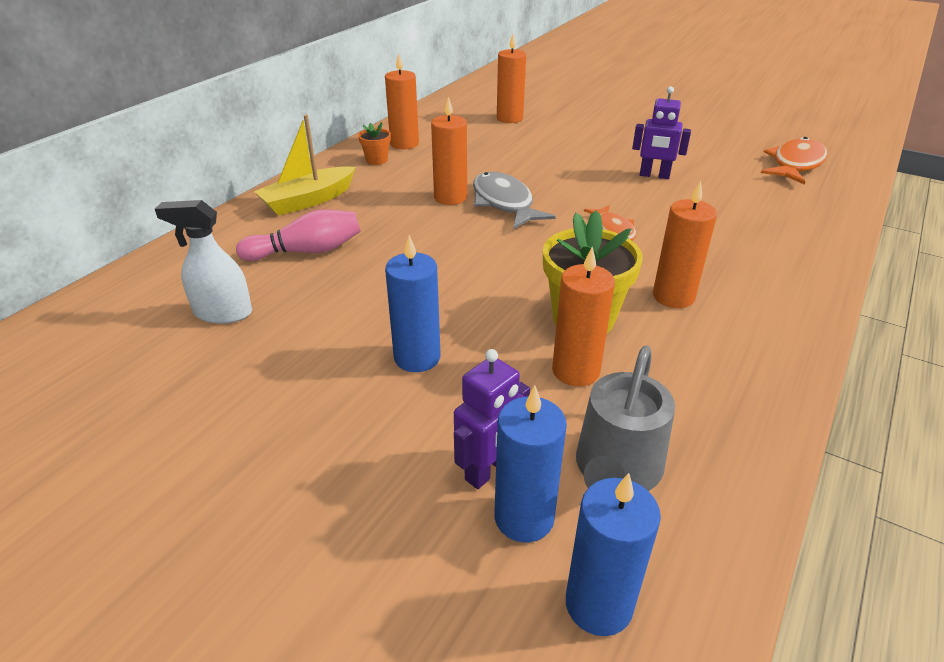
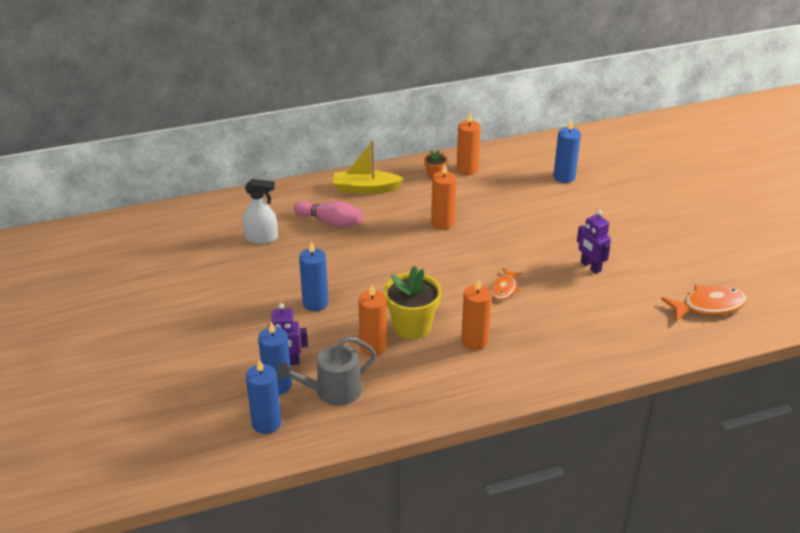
camera: 40 degrees right, 0 degrees up
(223, 313) = (261, 238): white spray bottle -> white spray bottle turned 135 degrees clockwise
(504, 203) = (467, 241): grey fish -> none
(509, 118) = (564, 177): orange candle -> blue candle

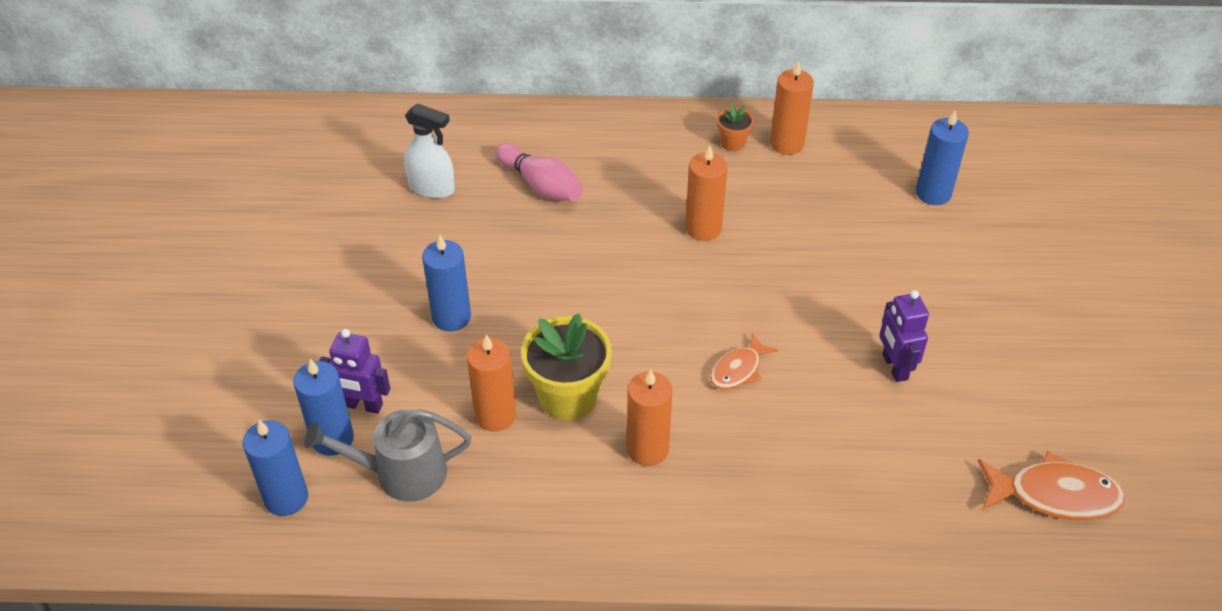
camera: 20 degrees right, 10 degrees up
(365, 189) = (619, 141): yellow boat -> none

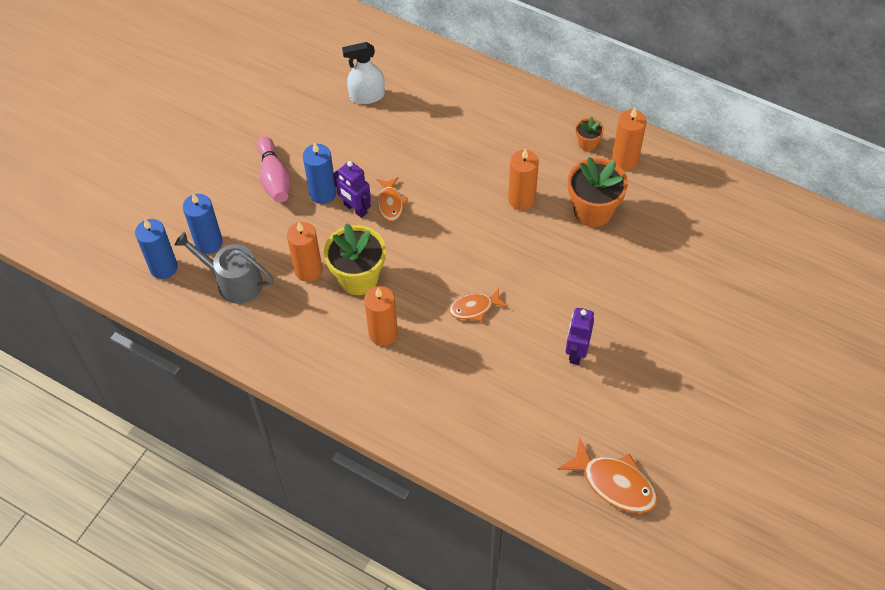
camera: 30 degrees right, 10 degrees up
(362, 405) = (237, 229): purple robot -> purple robot (355, 209)
(432, 188) = (367, 96): white spray bottle -> white spray bottle turned 120 degrees clockwise
(541, 185) = (437, 123): pink bowling pin -> pink bowling pin (274, 178)
(547, 294) = (390, 203): none -> orange fish
(793, 209) = (593, 211): none -> orange flower pot
(933, 193) = (701, 241): blue candle -> none

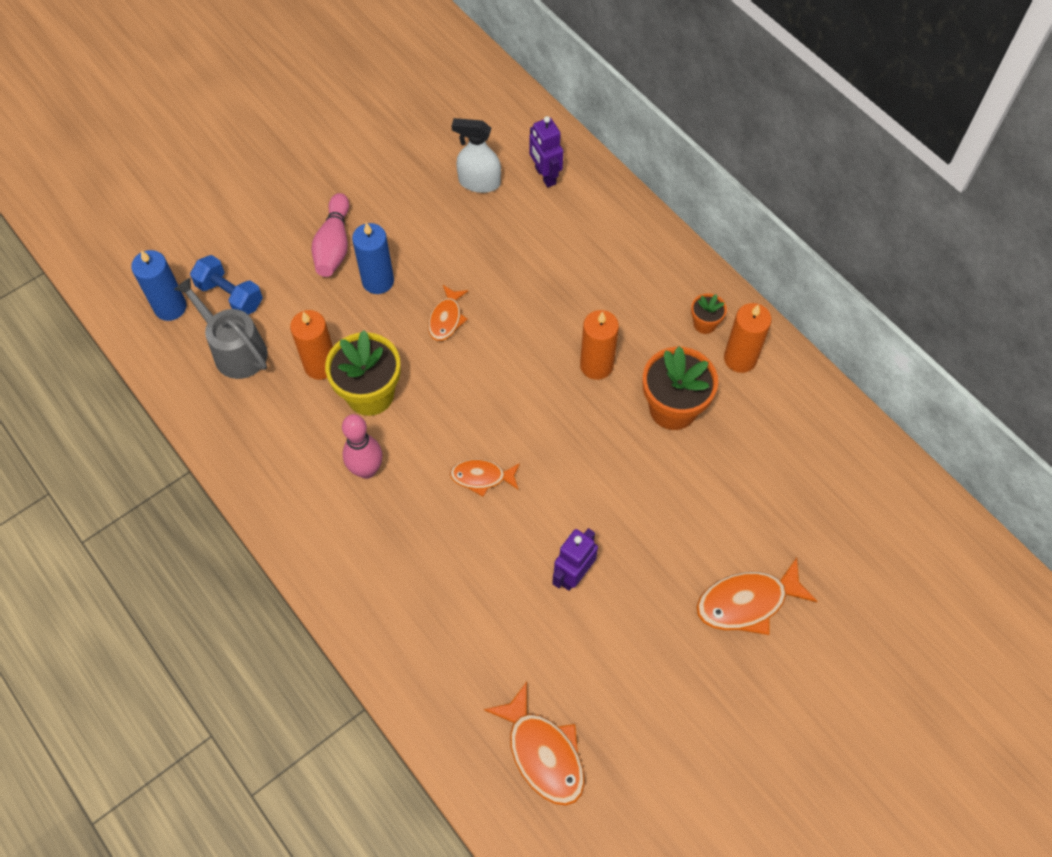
camera: 20 degrees right, 5 degrees up
(209, 242) = (230, 295): blue candle -> blue dumbbell
(355, 209) = (405, 311): purple robot -> purple robot (545, 176)
(383, 333) = (366, 470): orange candle -> pink bowling pin
(710, 326) = (747, 602): none -> orange fish

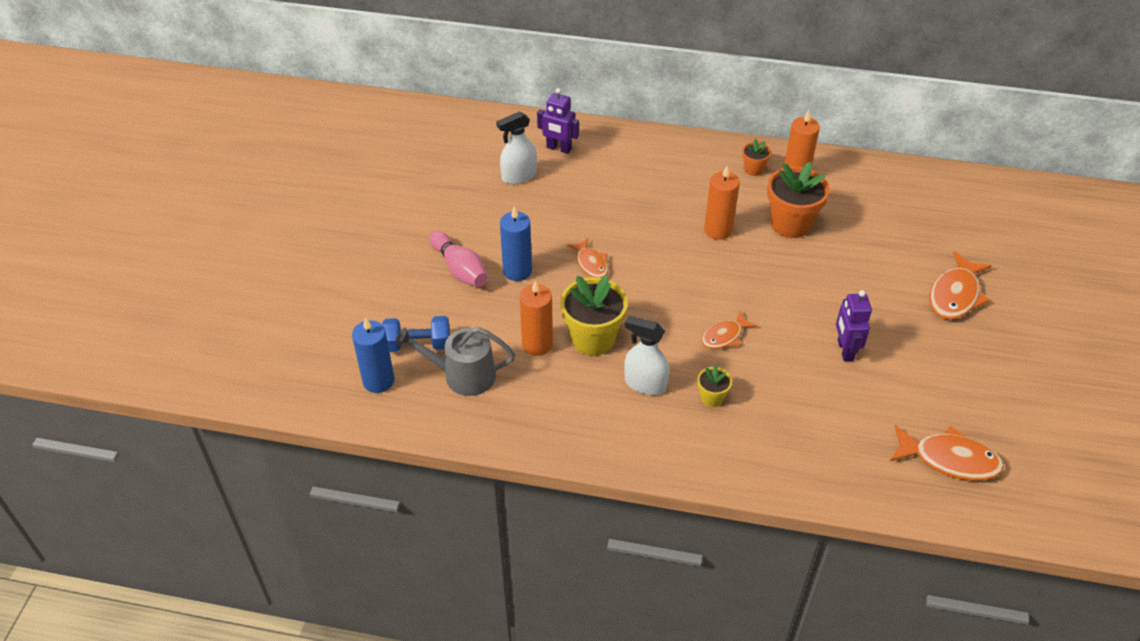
camera: 40 degrees left, 15 degrees down
(366, 470) = (645, 383): pink bowling pin -> white spray bottle
(406, 527) = (712, 398): none -> yellow flower pot

